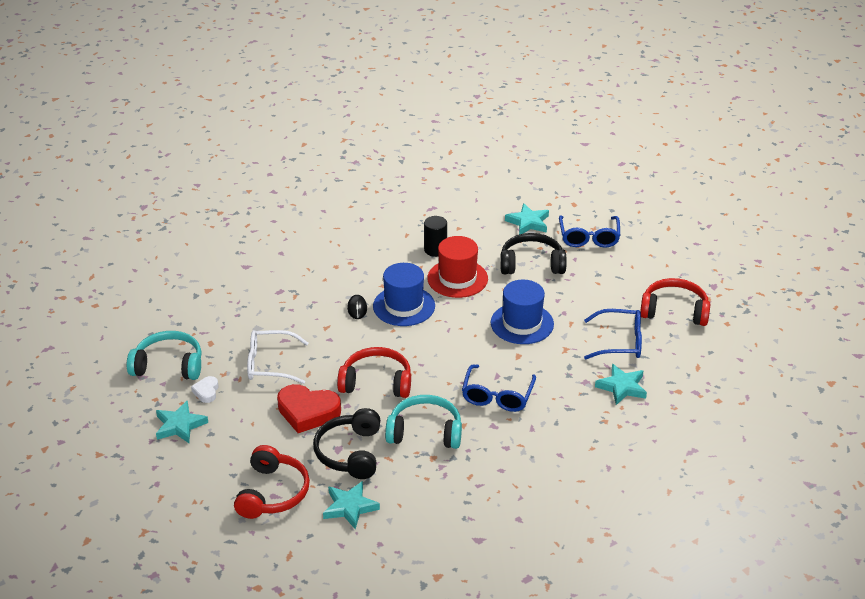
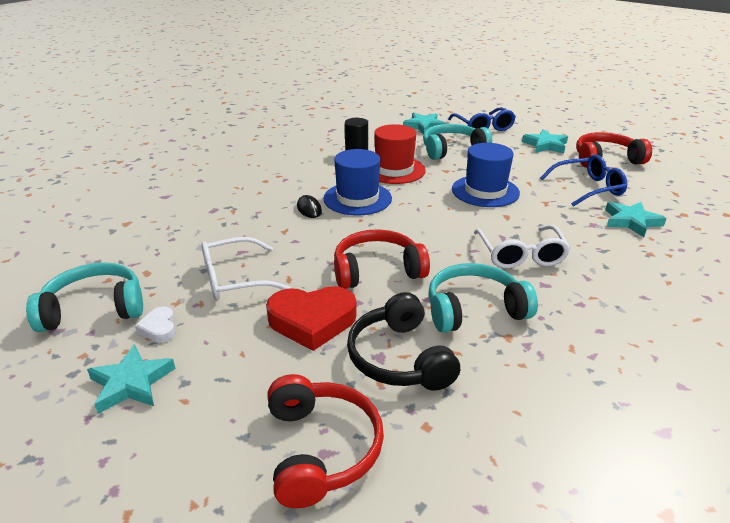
camera: 20 degrees left, 5 degrees down
(350, 507) = (451, 437): turquoise star -> turquoise star (545, 145)
(497, 396) = (521, 255): blue glasses -> white glasses
(531, 264) = (452, 150): black headphones -> turquoise headphones

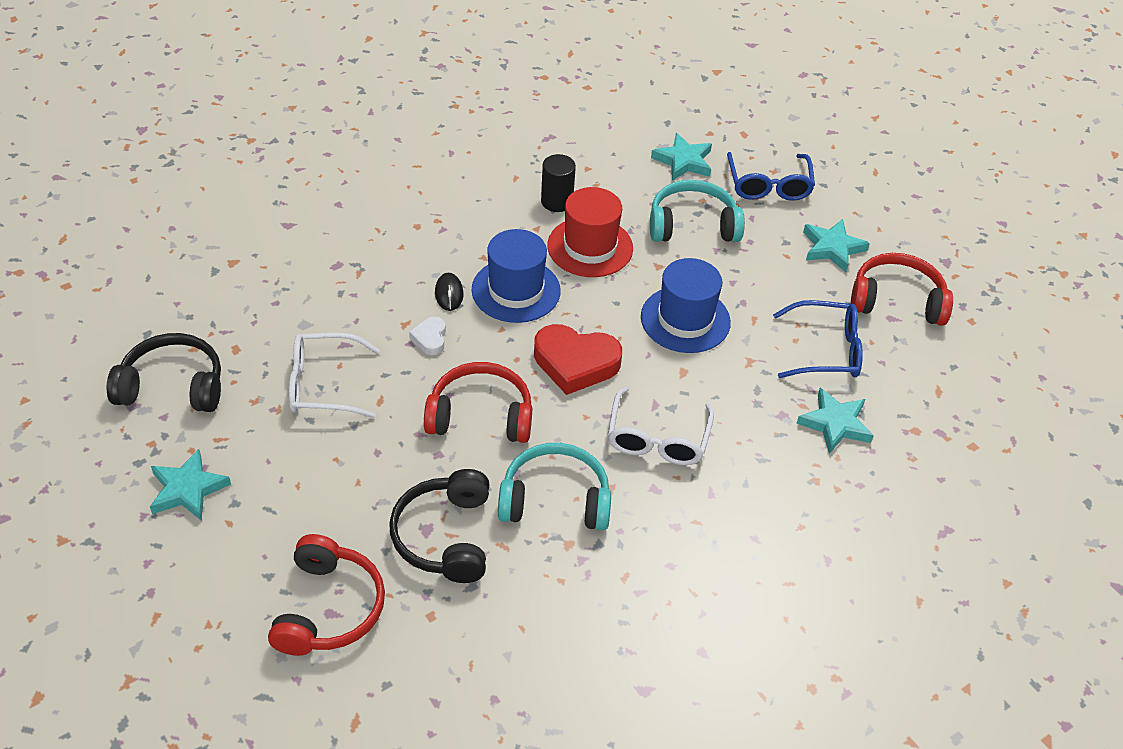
camera: 15 degrees right, 15 degrees up
(94, 309) = (173, 386): turquoise headphones -> black headphones
(159, 328) = (229, 431): white heart -> white heart (430, 338)
(312, 321) = (380, 466): red heart -> red heart (575, 363)

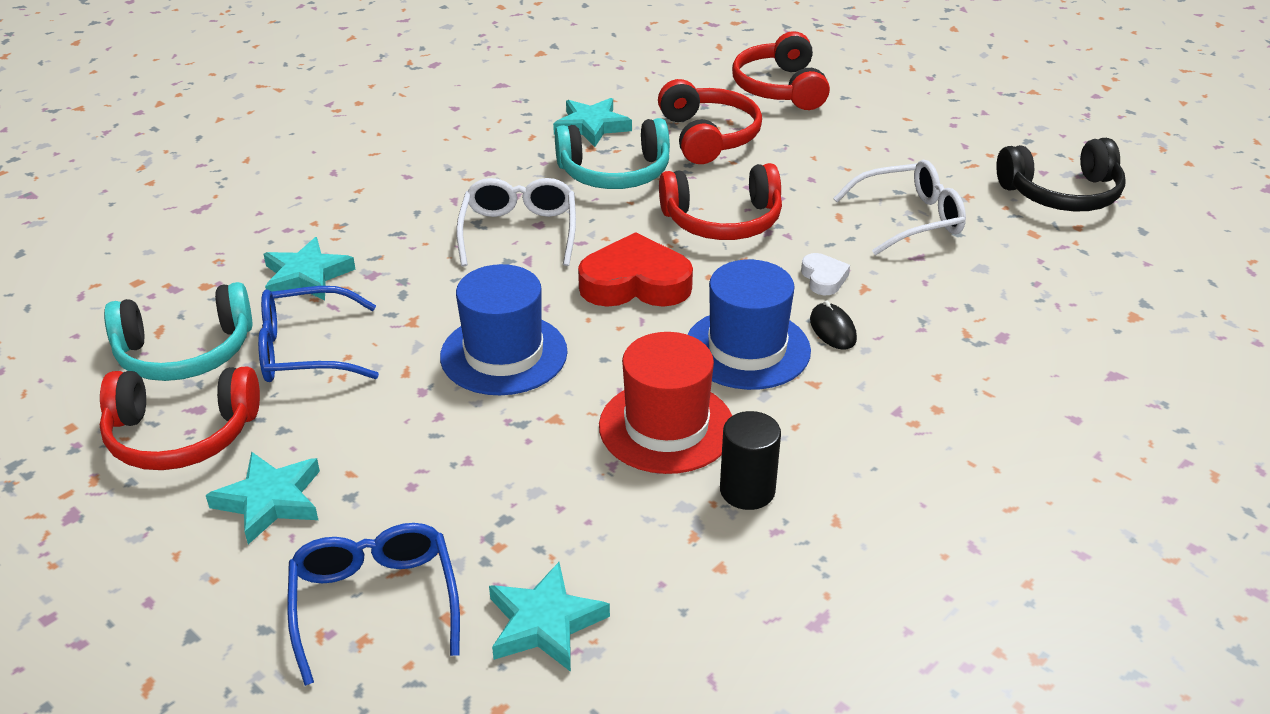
camera: 170 degrees right, 10 degrees down
(188, 489) = (964, 131): turquoise star -> turquoise star (592, 126)
(445, 536) = (708, 136): black headphones -> red headphones
(692, 225) = (510, 494): turquoise headphones -> turquoise headphones (185, 352)

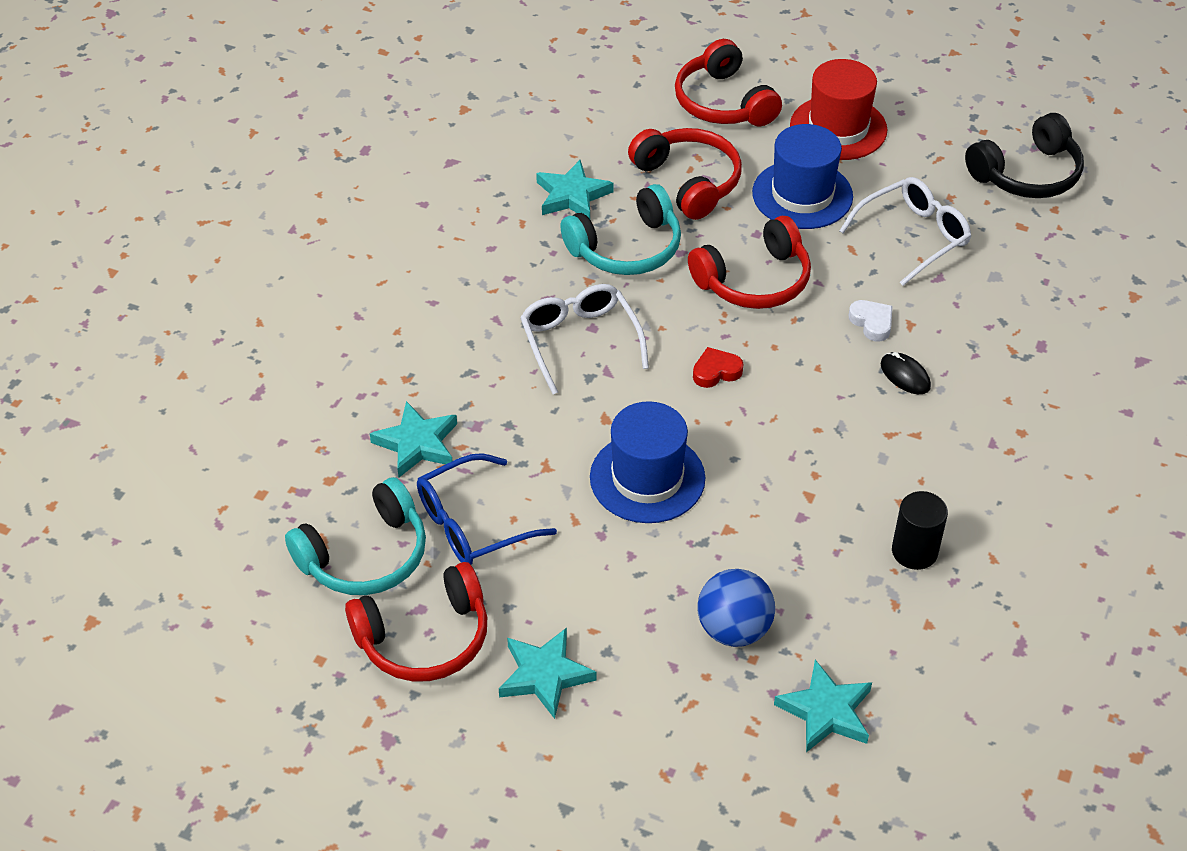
camera: 20 degrees left, 10 degrees up
(375, 603) = (689, 736): blue glasses -> none
(497, 512) = (734, 629): none -> blue ball
(635, 283) = (716, 371): red heart -> red heart, size x0.49
(666, 426) = (821, 511): red hat -> red hat (838, 128)
(747, 349) = (846, 415): blue hat -> blue hat (802, 195)

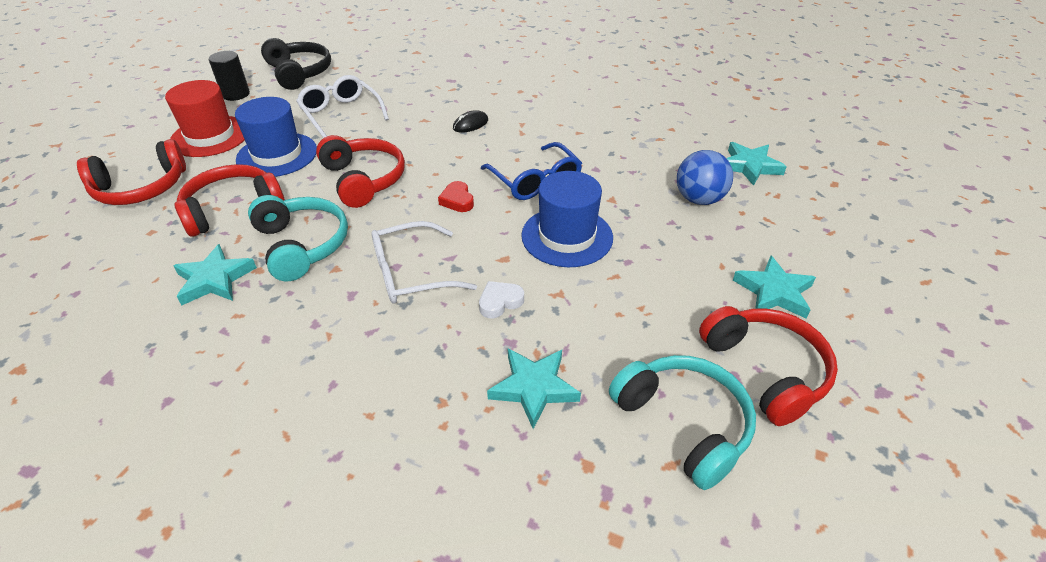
camera: 90 degrees left, 5 degrees down
(472, 523) = (629, 341): blue glasses -> blue glasses (535, 181)
(872, 323) = (420, 133): white heart -> white heart (500, 302)
(914, 551) = (617, 130): black cylinder -> black cylinder (236, 94)

